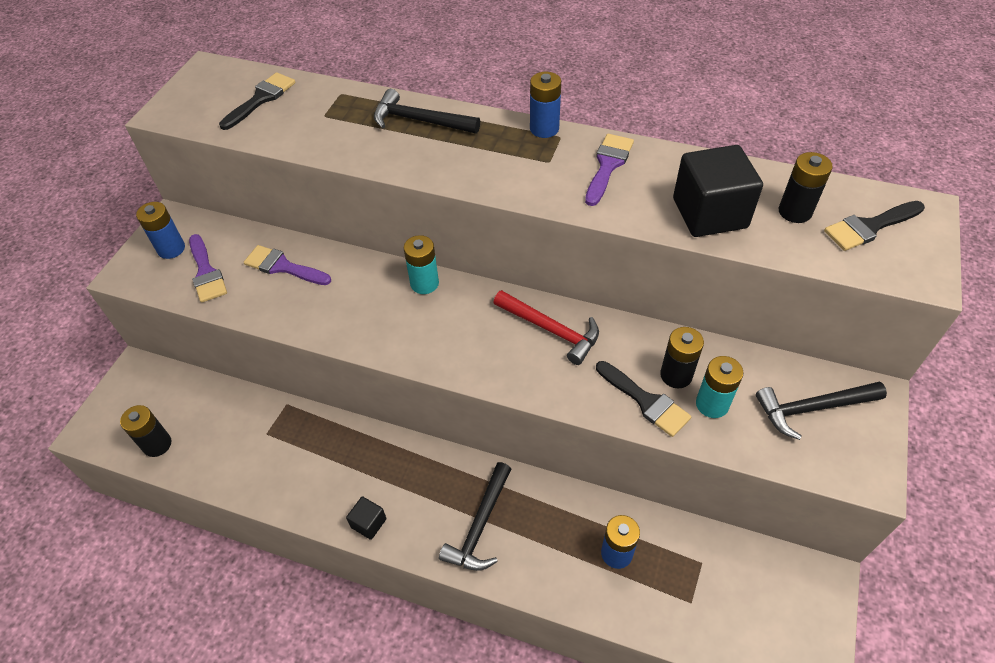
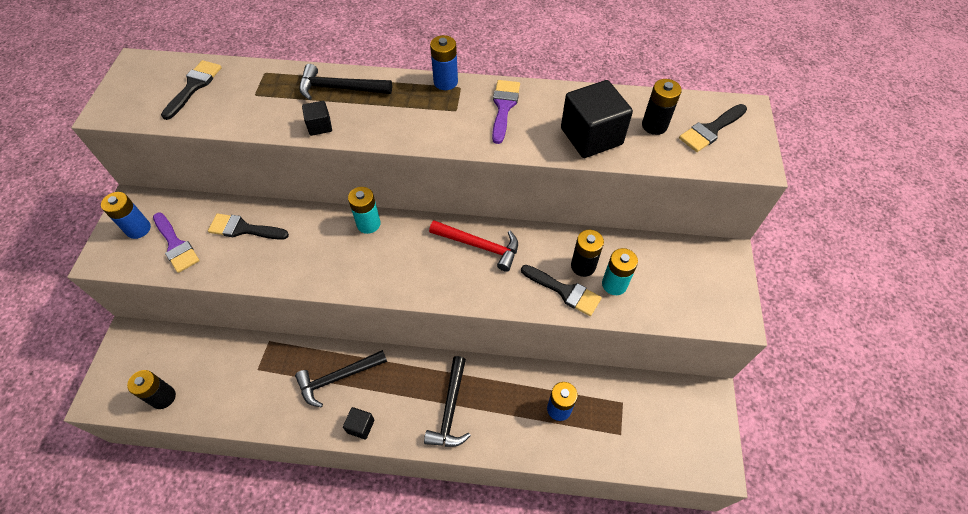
camera: 15 degrees left, 5 degrees up
(283, 267) = (243, 229): purple brush -> black brush
(387, 158) = (320, 126): none -> black cube
(812, 408) = (687, 274): black hammer -> black hammer (338, 378)

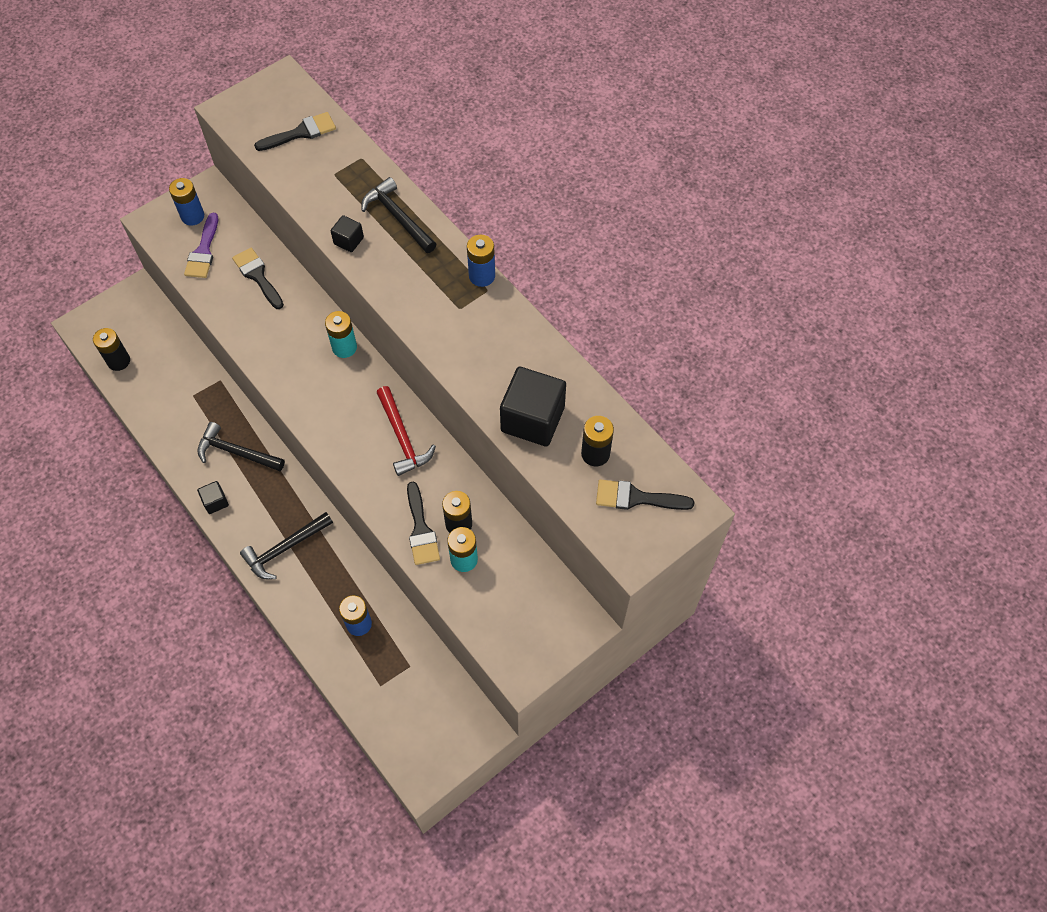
camera: 45 degrees right, 5 degrees up
(504, 107) = (498, 336): purple brush -> none

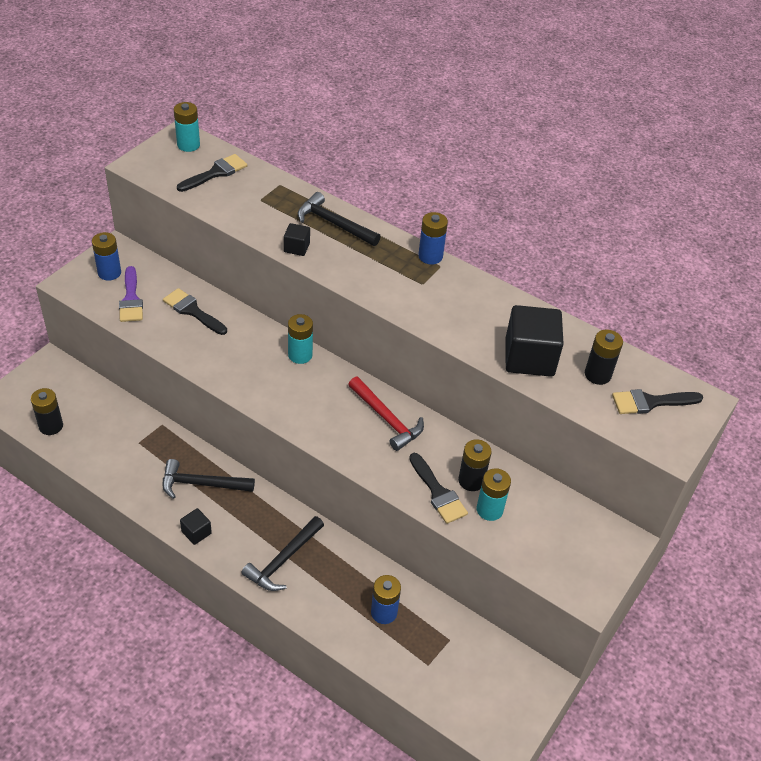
camera: 20 degrees left, 15 degrees down
(286, 92) = (188, 145): none -> turquoise battery

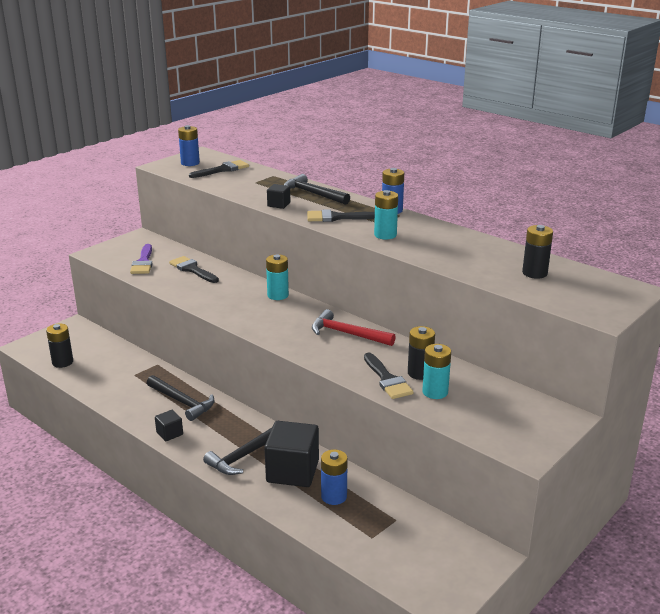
camera: 10 degrees right, 20 degrees down
(109, 273) = (130, 248): blue battery -> blue battery (190, 163)
(188, 145) = (205, 157): turquoise battery -> turquoise battery (385, 235)
(201, 484) = (182, 402): black hammer -> black hammer turned 150 degrees counterclockwise
(386, 419) = (347, 333): red hammer -> red hammer turned 150 degrees clockwise
(529, 358) = (472, 263): black cube -> black cube (292, 471)
(650, 402) = (584, 289): black brush -> black brush (336, 217)

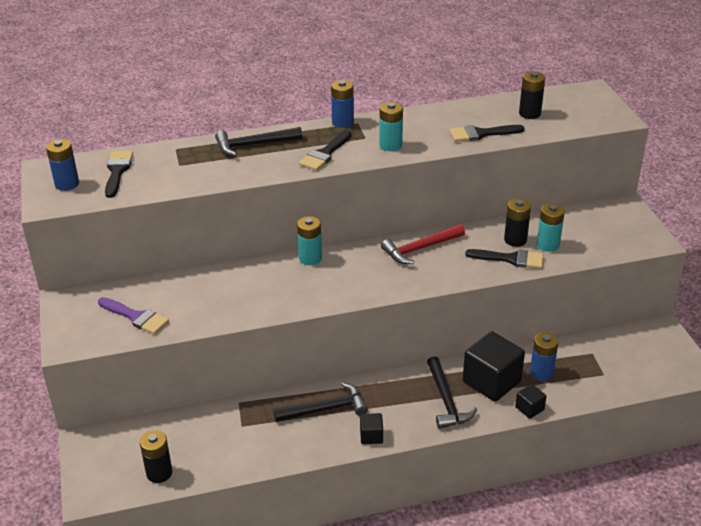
camera: 55 degrees left, 10 degrees up
(192, 269) = (194, 290): black brush -> black brush (481, 134)
(279, 204) = (256, 172): black cube -> black cube (529, 408)

